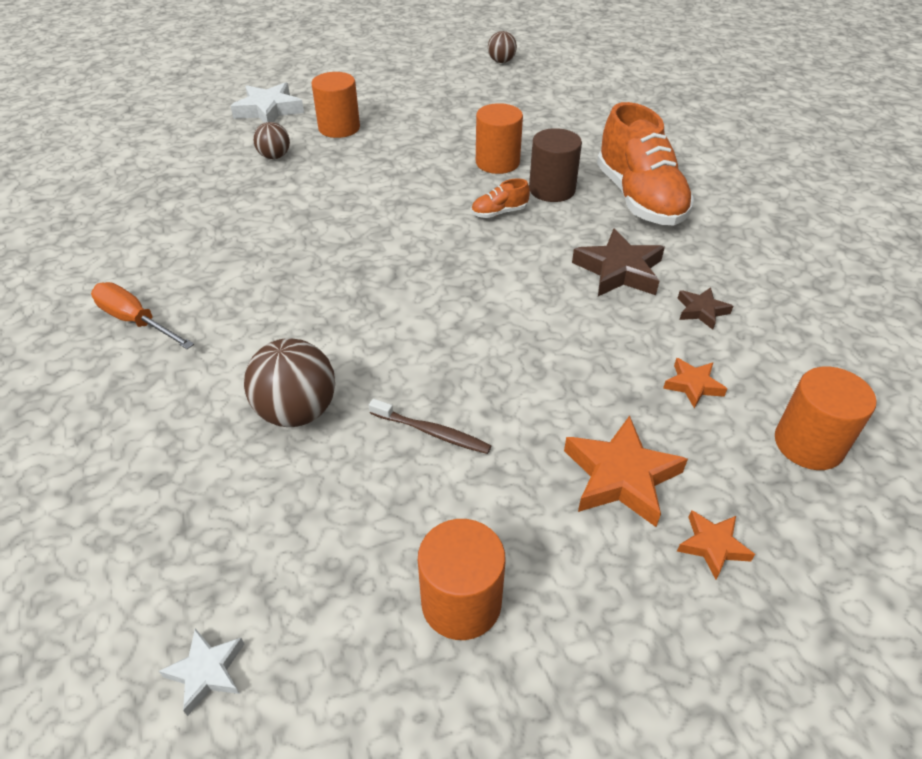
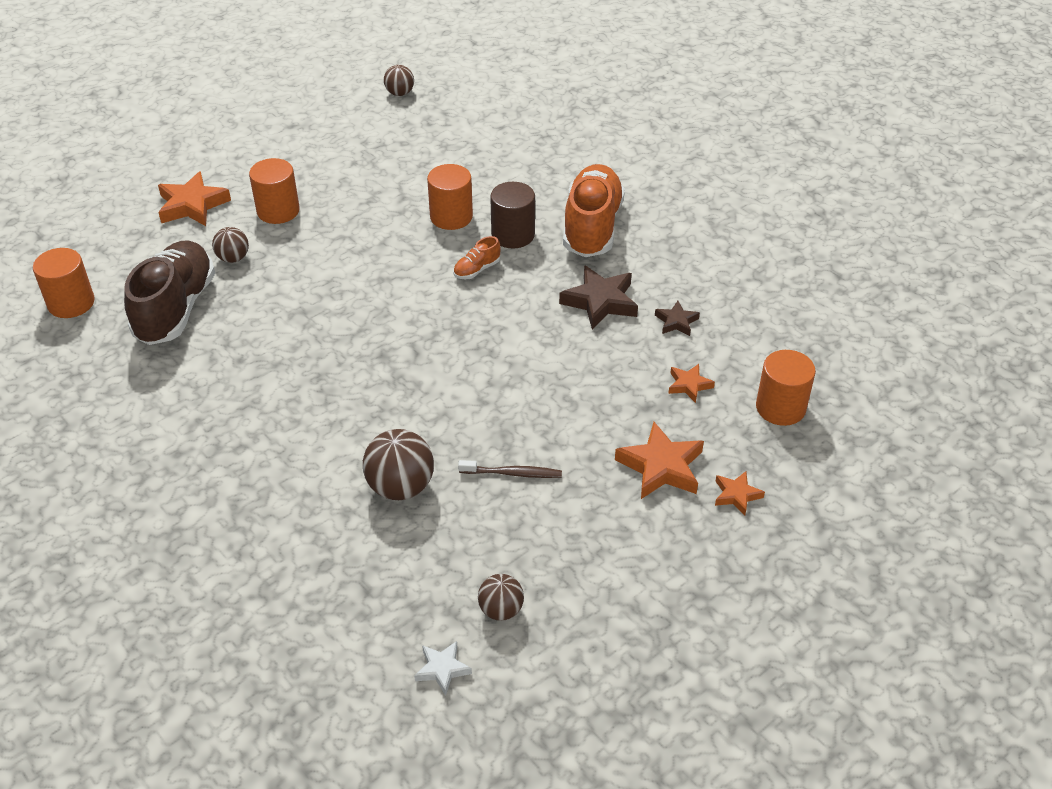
camera: 20 degrees left, 0 degrees up
(136, 321) = (214, 451): orange screwdriver -> none
(196, 186) = (176, 308): none -> brown shoe
(269, 110) = (192, 205): white star -> orange star
(327, 609) = (501, 610): none -> brown ball
(461, 602) = (588, 578): orange cylinder -> orange cylinder (71, 303)
(639, 199) = (592, 227): orange shoe -> orange shoe turned 135 degrees counterclockwise

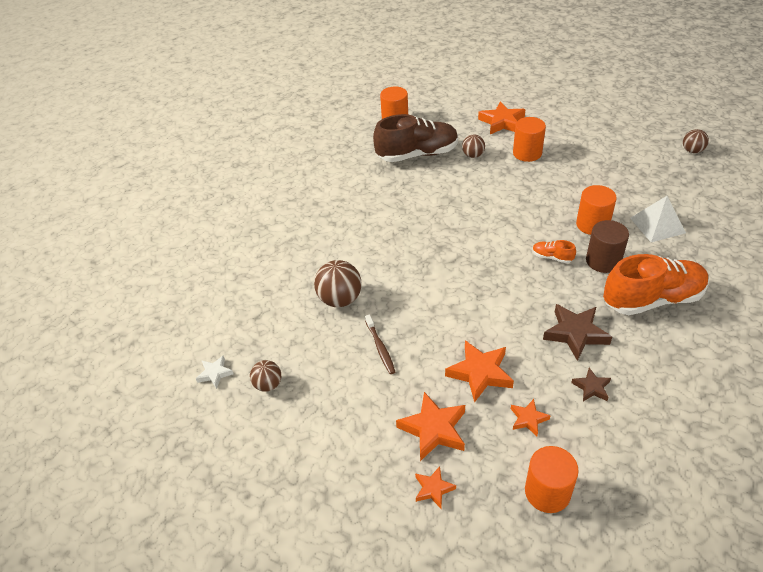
camera: 70 degrees right, 0 degrees up
(491, 173) = (657, 225): none -> white pyramid
(607, 398) = (480, 373): none -> orange star

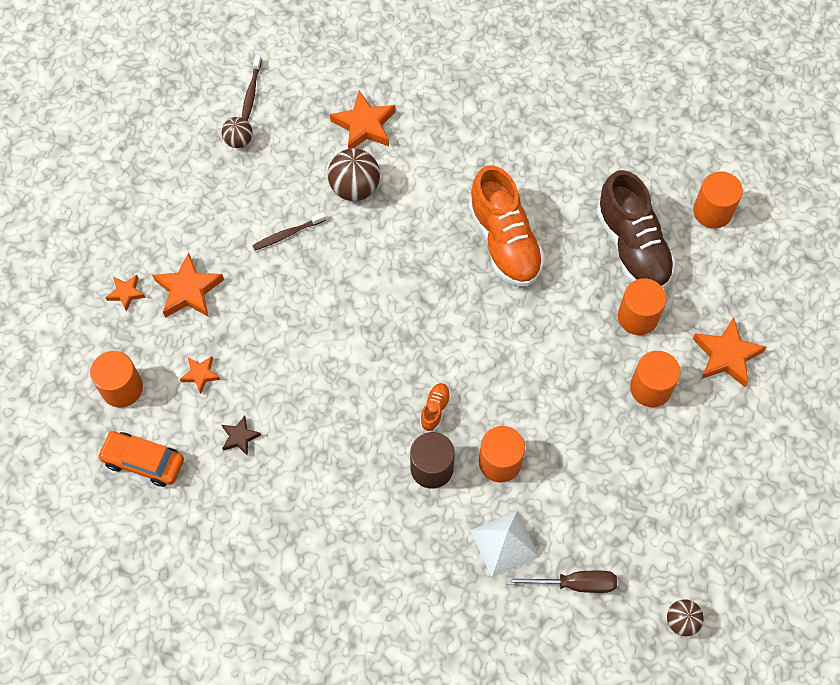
camera: 80 degrees right, 20 degrees up
(215, 373) = (251, 92): white star -> brown toothbrush
(473, 155) = (637, 317): brown ball -> orange cylinder
(480, 373) = (256, 330): orange star -> orange star (364, 125)
(575, 334) = (312, 427): brown star -> none
(629, 470) = (143, 462): none -> orange car
(652, 299) = (369, 516): orange shoe -> orange shoe (504, 241)
(679, 194) = (574, 584): none -> brown screwdriver

